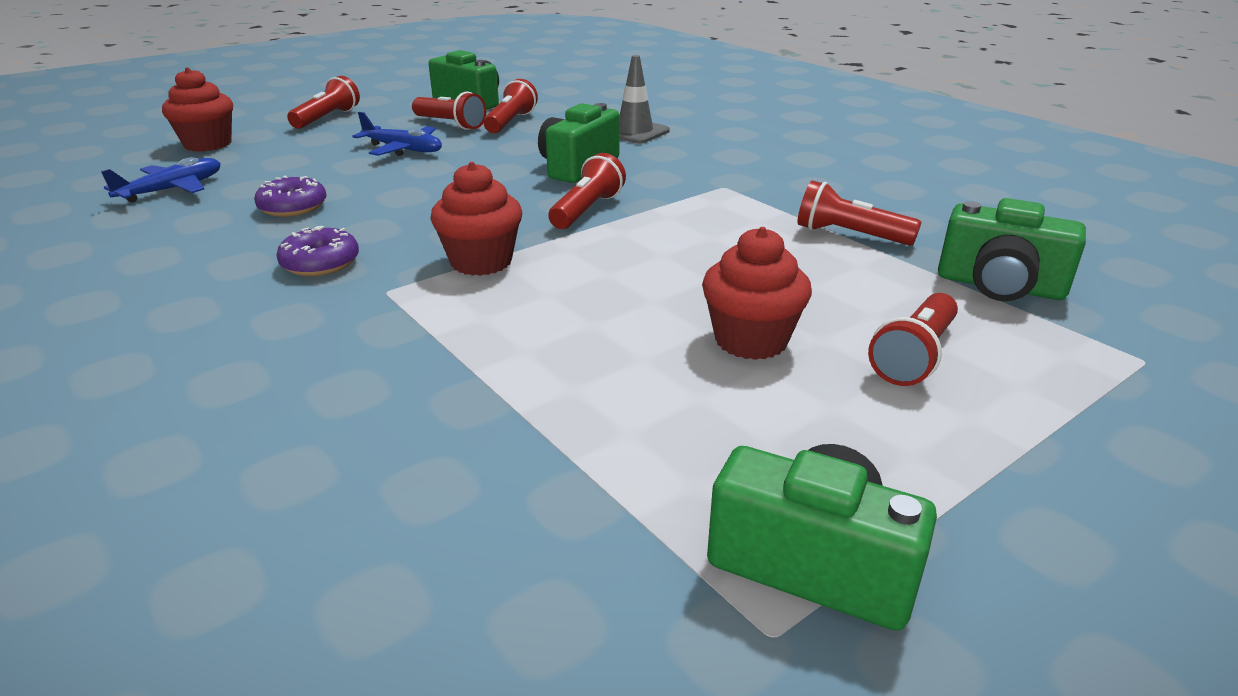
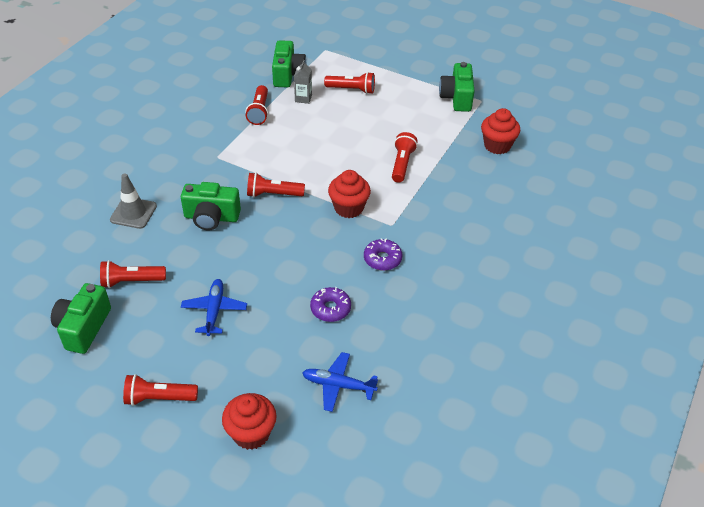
camera: 115 degrees left, 15 degrees up
(450, 124) = (148, 312): red flashlight -> red flashlight (402, 164)
(751, 340) = (364, 123): red cupcake -> red cupcake (497, 145)
(888, 286) = (303, 98): none -> grey carton

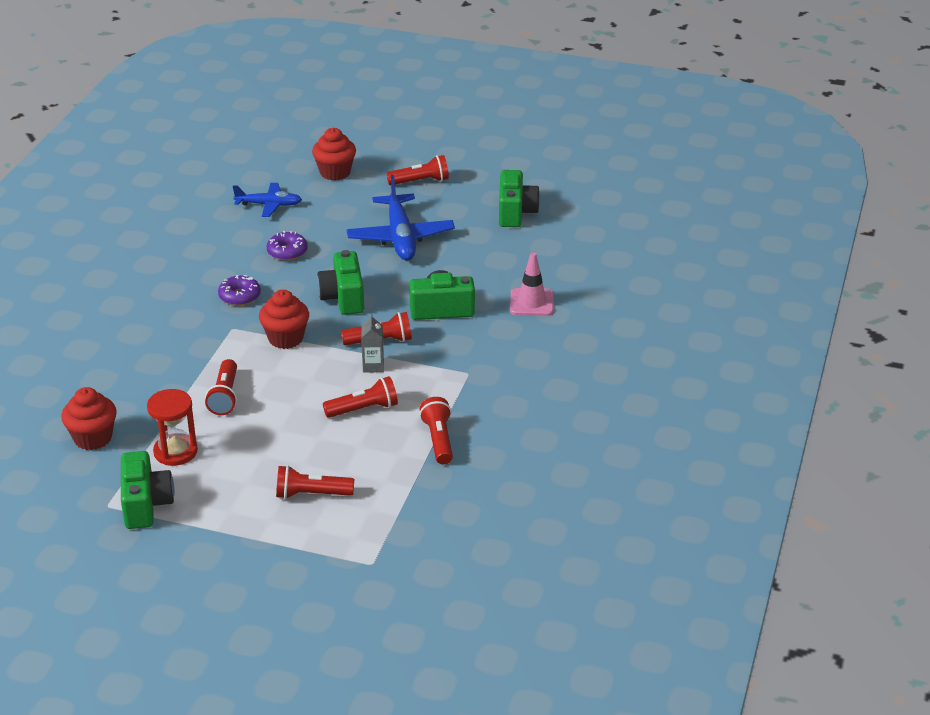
camera: 170 degrees right, 10 degrees down
(131, 281) = (494, 248): red flashlight -> red flashlight (363, 409)
(133, 213) = (531, 302): grey traffic cone -> pink traffic cone
(214, 310) = (400, 237): blue plane -> blue plane, size x1.67
(288, 75) = (418, 506): green camera -> green camera (343, 298)
(303, 98) = (381, 469): grey carton -> grey carton (373, 366)
(438, 128) = (175, 452): none -> red hourglass

